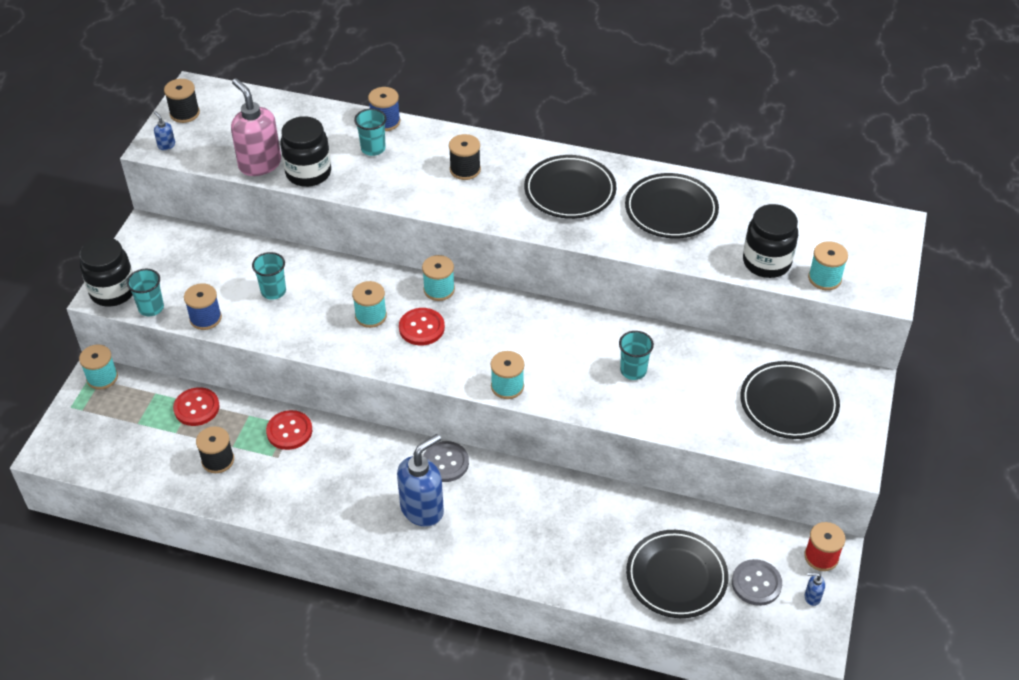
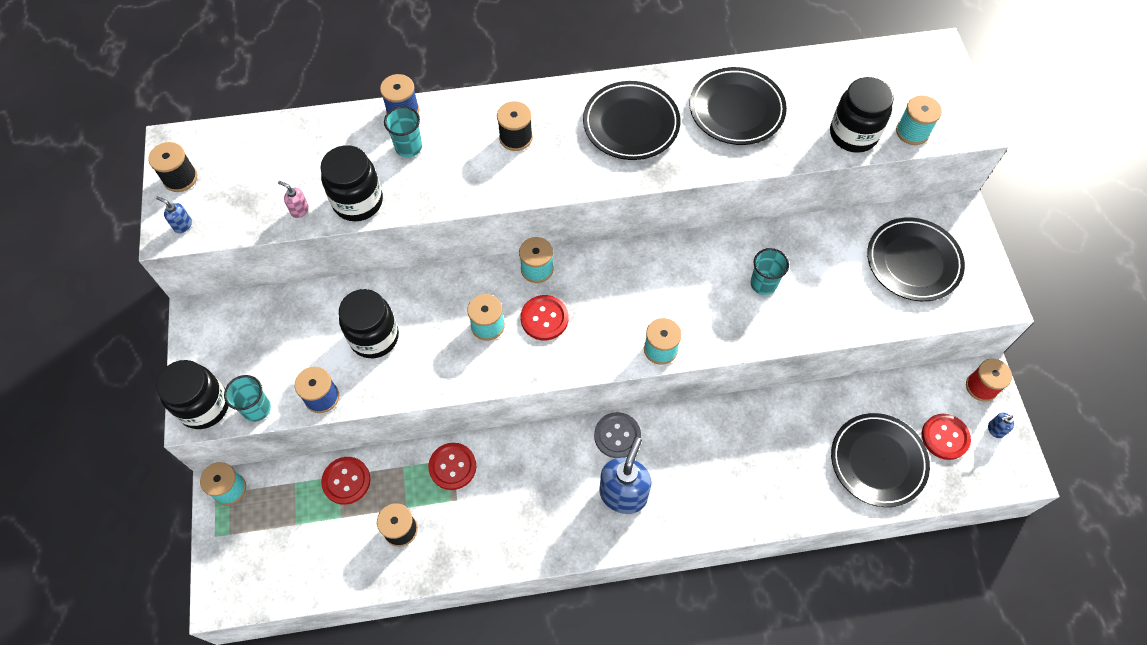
camera: 25 degrees left, 15 degrees up
(259, 164) = (299, 210): pink soap dispenser -> pink soap dispenser, size x0.41
(273, 291) = (374, 337): turquoise cup -> black jar
(756, 583) = (945, 437): grey button -> red button

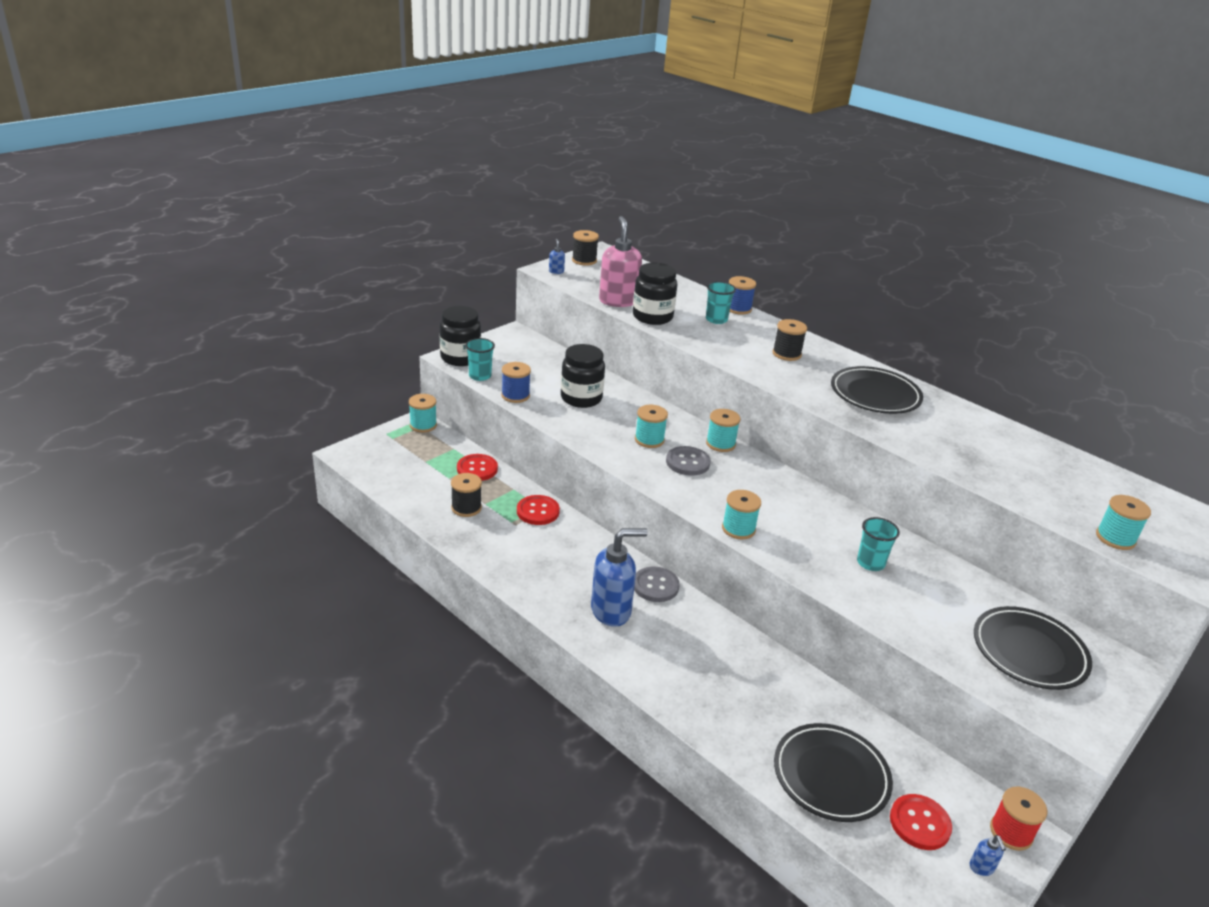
camera: 50 degrees right, 30 degrees down
(299, 210) = (618, 301): pink soap dispenser -> pink soap dispenser, size x2.42
(544, 318) = (687, 462): red button -> grey button
(736, 110) = (969, 437): black plate -> none
(853, 134) = (1053, 505): black jar -> none
(995, 429) = (981, 867): blue soap dispenser -> blue soap dispenser turned 135 degrees counterclockwise

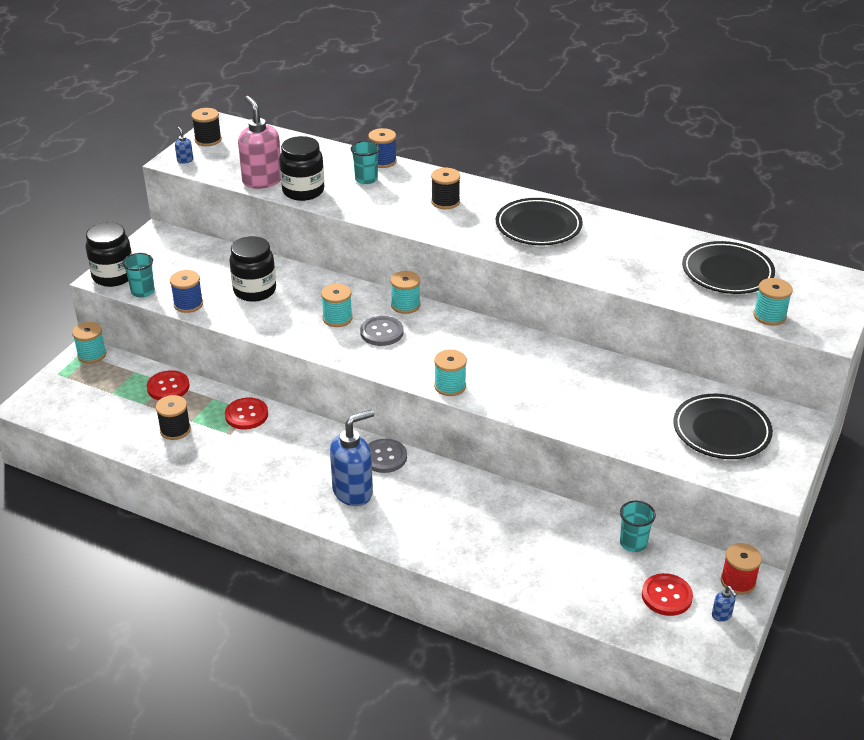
camera: 15 degrees left, 5 degrees up
(831, 776) = (587, 579): black plate -> black plate (727, 272)
(870, 563) = (574, 387): turquoise cup -> turquoise cup (633, 543)

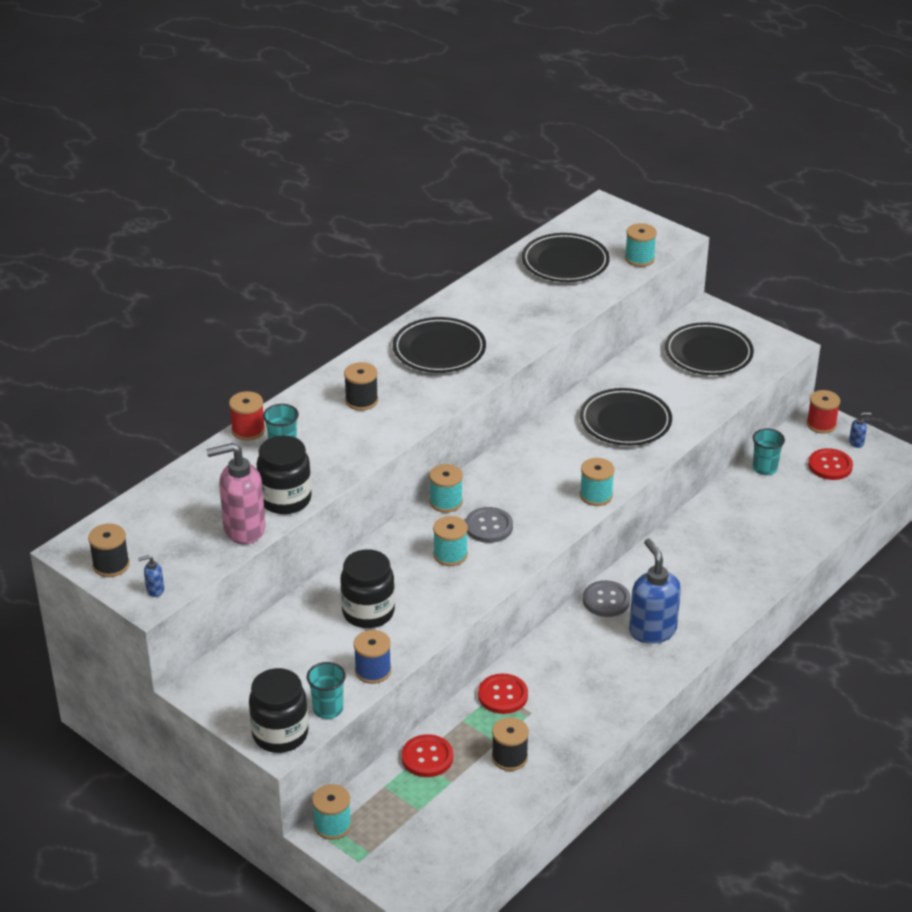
camera: 75 degrees left, 0 degrees up
(383, 161) = (248, 430): blue spool -> red spool
(572, 389) = (625, 422): none -> black plate

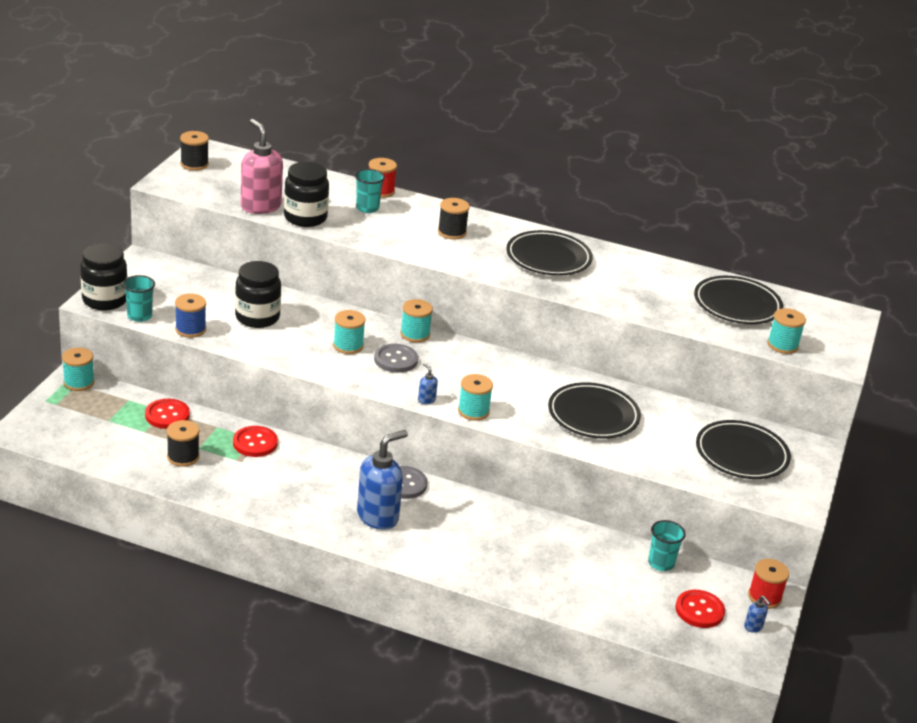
camera: 65 degrees right, 5 degrees down
(155, 590) = (175, 184): blue soap dispenser -> blue soap dispenser (426, 400)

